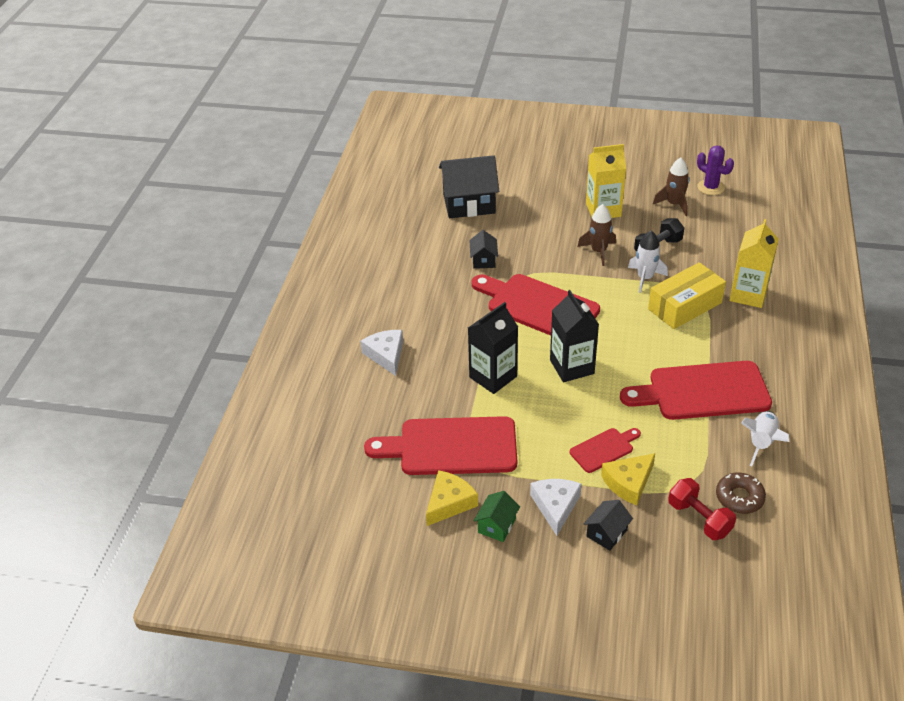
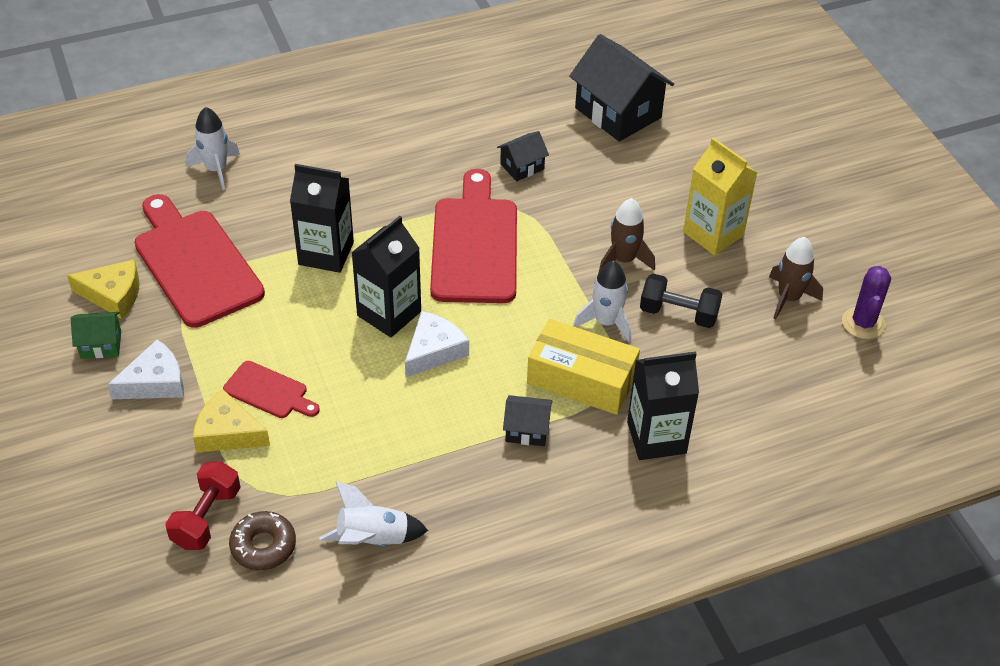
camera: 55 degrees right, 5 degrees up
(361, 403) = (216, 169): none -> white rocket
(386, 355) = (302, 156): white cheese -> white cheese (434, 351)
(606, 533) = (138, 440): black house -> black house (527, 430)
(702, 391) = (429, 450): red cutting board -> none
(748, 294) = (656, 437): yellow carton -> black carton

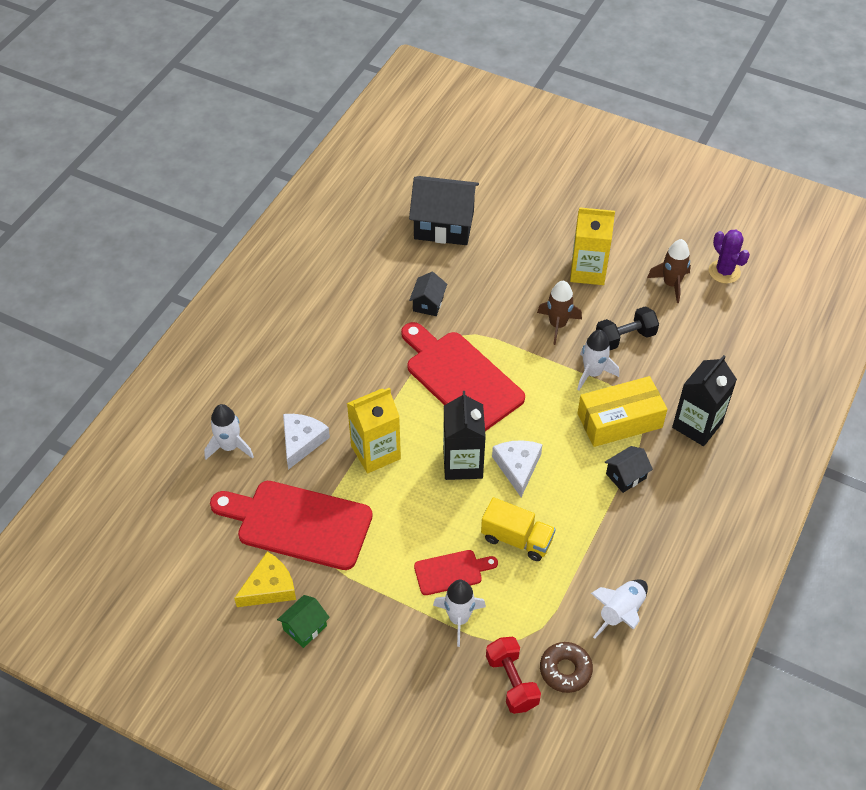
camera: 40 degrees left, 5 degrees up
(155, 382) = (372, 623): white cheese -> white cheese (301, 441)
(227, 433) = (459, 619): yellow cheese -> white rocket
(326, 253) = (375, 452): black carton -> yellow carton
(358, 408) = (517, 539): none -> yellow truck

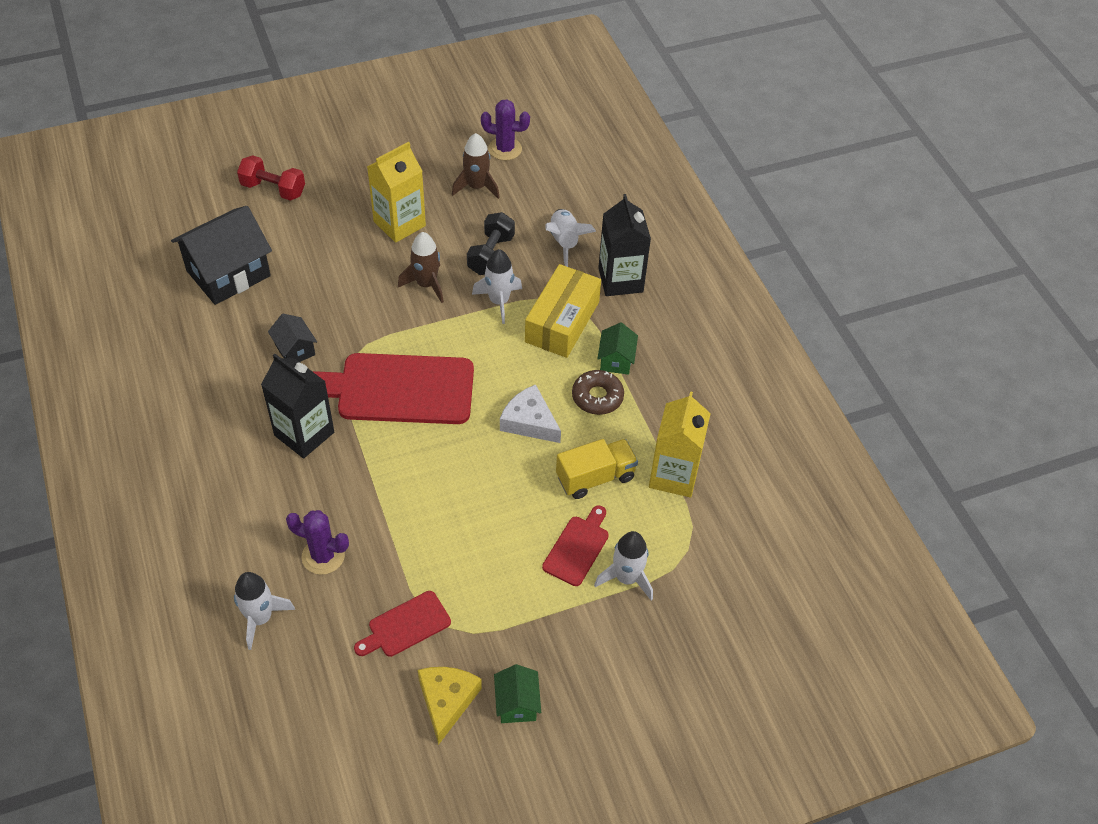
camera: 50 degrees left, 0 degrees up
(298, 523) = (405, 626): red cutting board -> red cutting board, size x0.50
(301, 441) = (323, 556): white cheese -> purple cactus
(375, 452) = (400, 509): yellow carton -> yellow carton (674, 475)
(463, 463) = (483, 455): black carton -> black carton (304, 434)
(511, 682) = (720, 587): red dumbbell -> red dumbbell (273, 189)
(565, 670) = (745, 542): brown donut -> brown donut (597, 397)
(620, 613) = (731, 464): white rocket -> white rocket (564, 242)
(626, 476) = (616, 360): black house -> green house

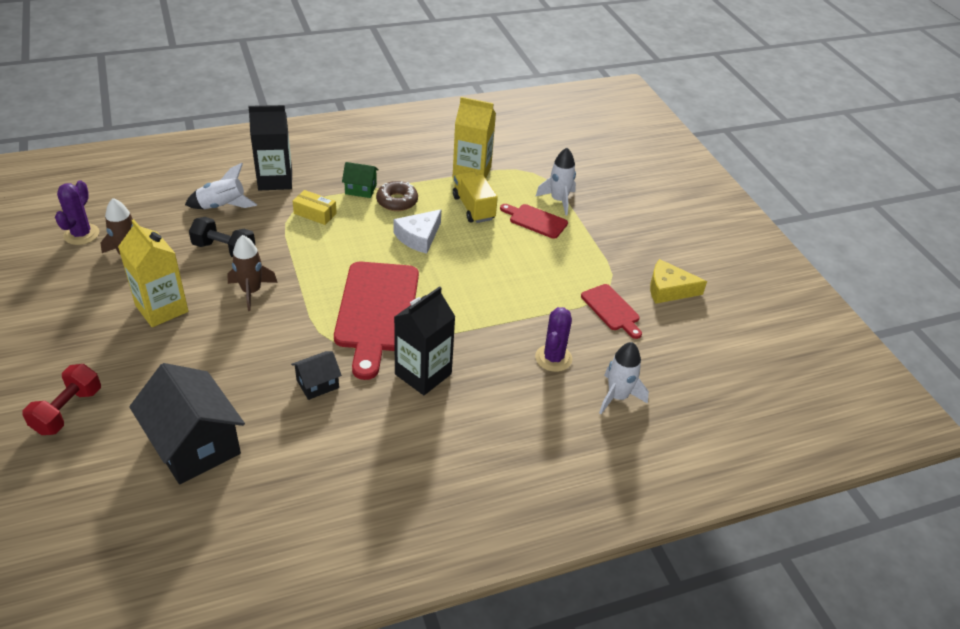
camera: 90 degrees left, 10 degrees down
(499, 301) = (284, 247): white rocket -> none
(517, 703) = (663, 256): green house -> none
(562, 322) = (315, 213): yellow box -> yellow box, size x0.53

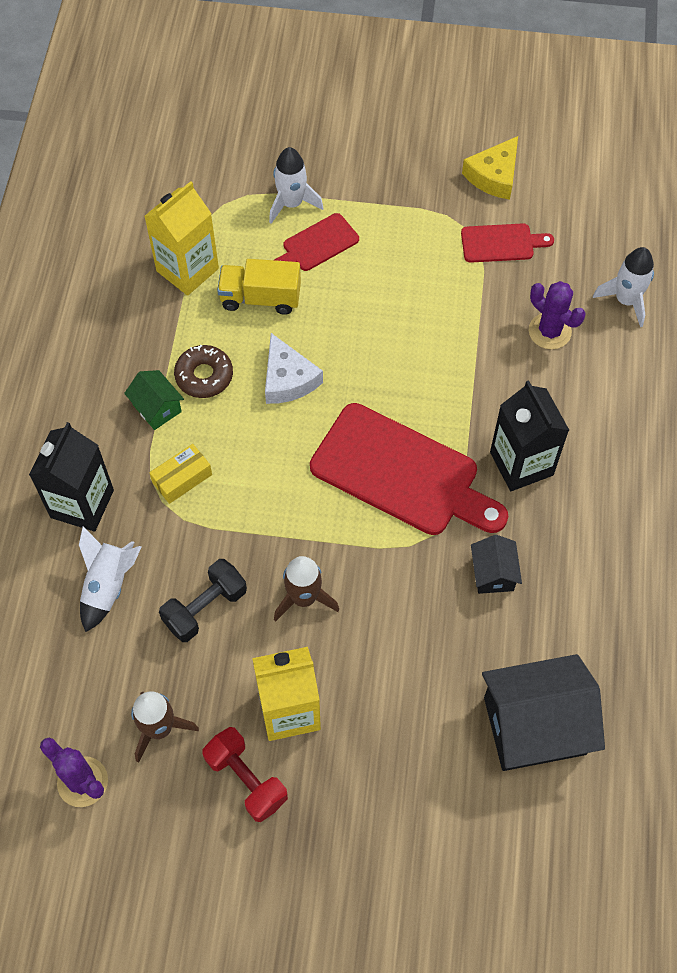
camera: 60 degrees left, 20 degrees up
(67, 411) = (427, 854): red dumbbell -> red dumbbell (246, 779)
(361, 189) = (157, 408): green house -> green house turned 75 degrees counterclockwise

